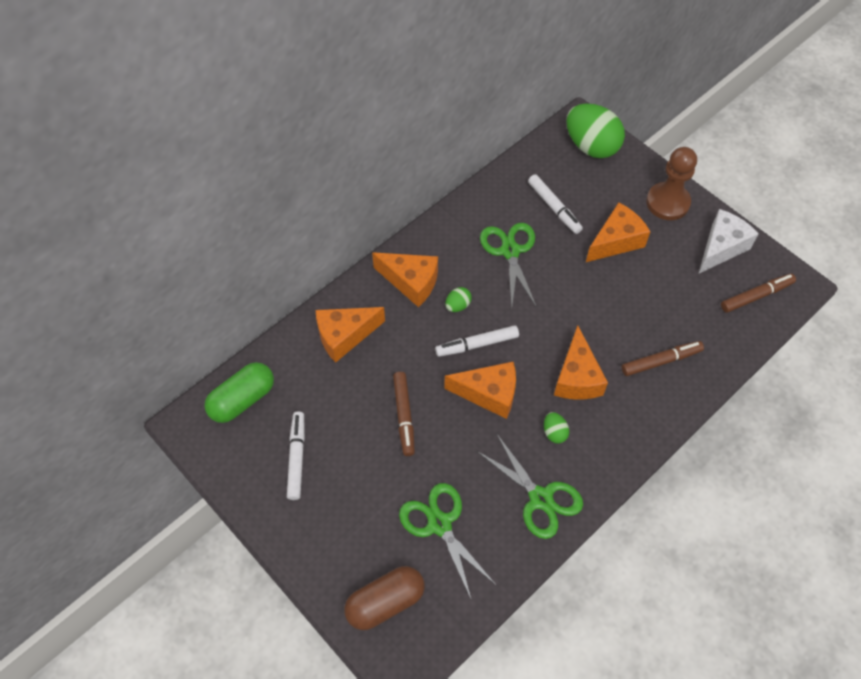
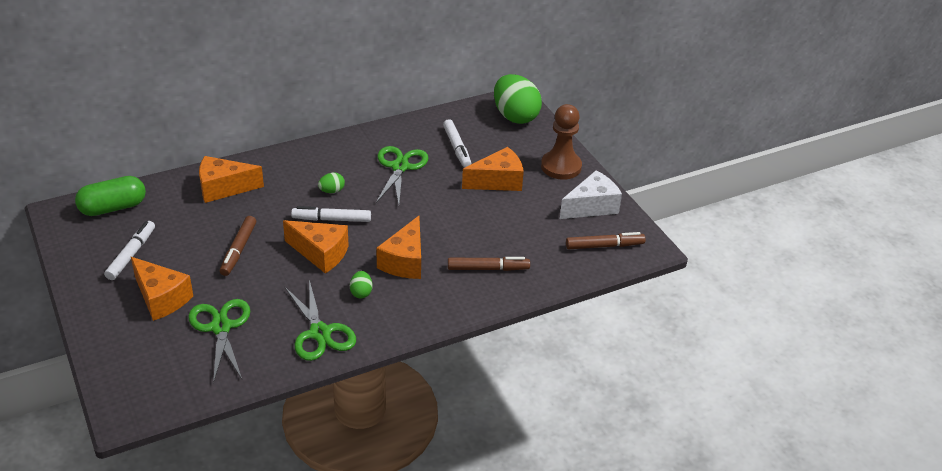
camera: 15 degrees right, 20 degrees down
(385, 602) = (140, 366): brown capsule -> none
(411, 282) = (302, 167): orange cheese -> orange cheese (161, 298)

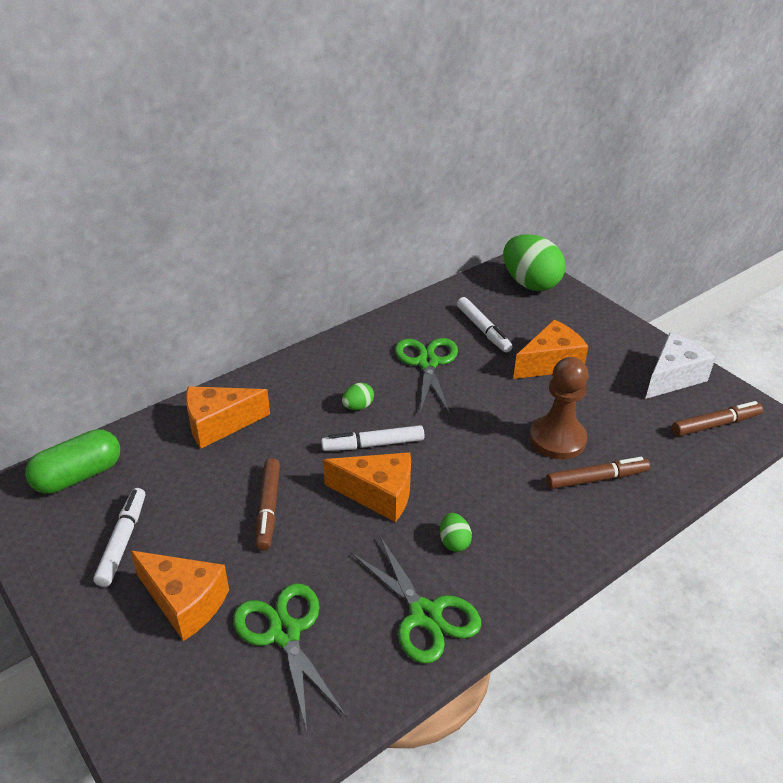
camera: 10 degrees left, 0 degrees up
(405, 261) = (490, 487): orange cheese -> none
(561, 167) = (612, 334): brown pawn -> brown pawn (557, 439)

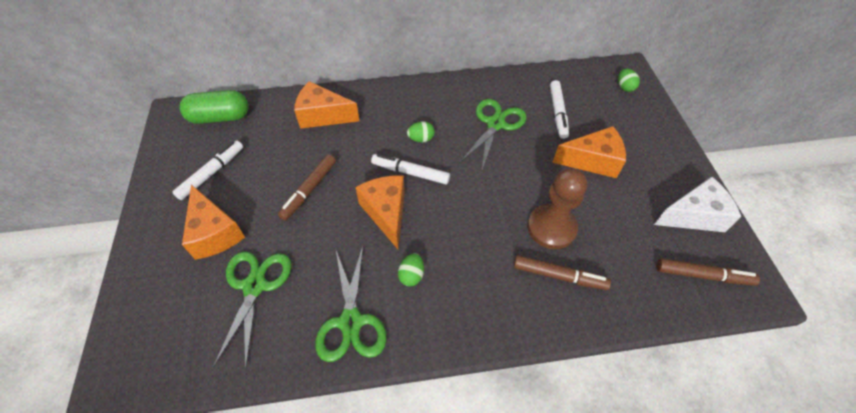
camera: 30 degrees right, 15 degrees up
(378, 494) = (386, 213): orange cheese -> orange cheese turned 150 degrees counterclockwise
(530, 283) = (625, 87): green egg -> green egg, size x0.43

